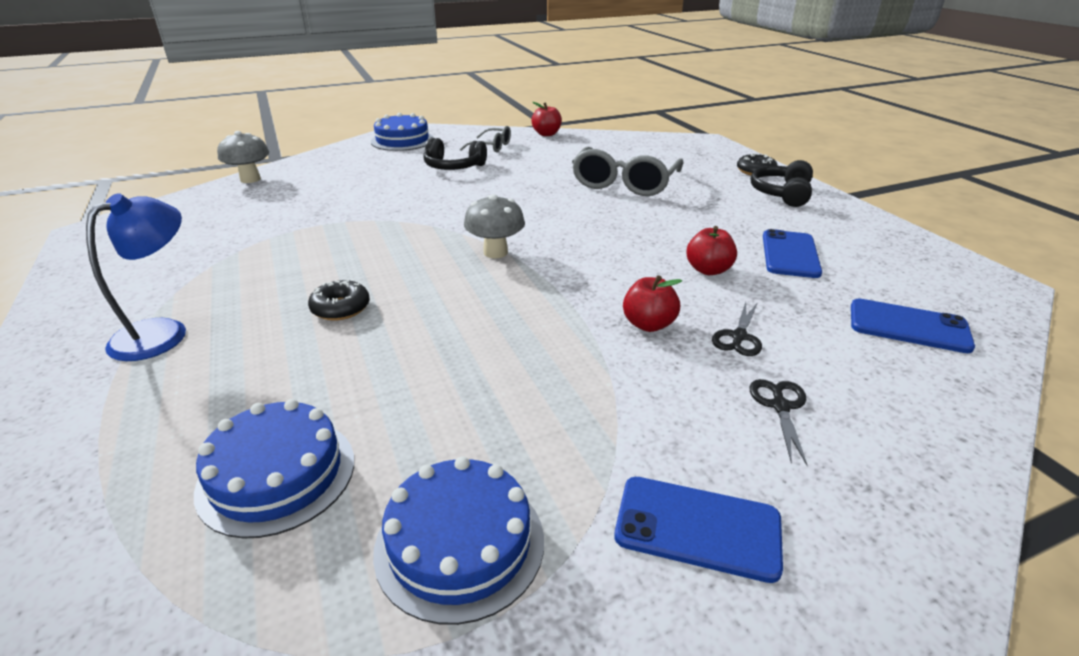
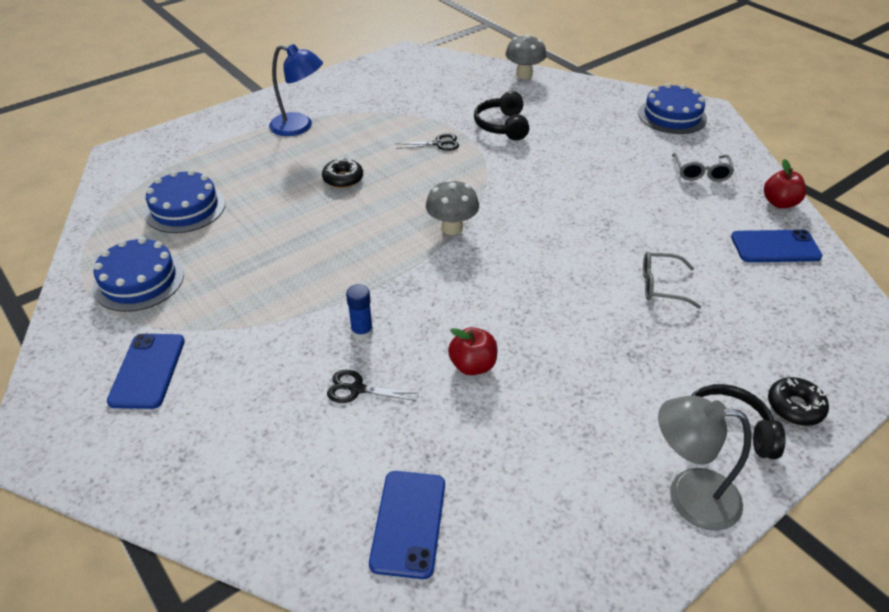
camera: 75 degrees right, 10 degrees up
(453, 167) = (624, 163): black headphones -> black headphones (502, 126)
(624, 183) = (661, 286): grey glasses -> grey glasses, size x0.54
(648, 324) = (362, 332): red apple -> blue glue stick
(780, 406) = (265, 413): black scissors -> black scissors (438, 144)
(790, 254) = (537, 433): blue phone -> blue phone (775, 247)
(841, 214) = (688, 495): none -> grey lamp

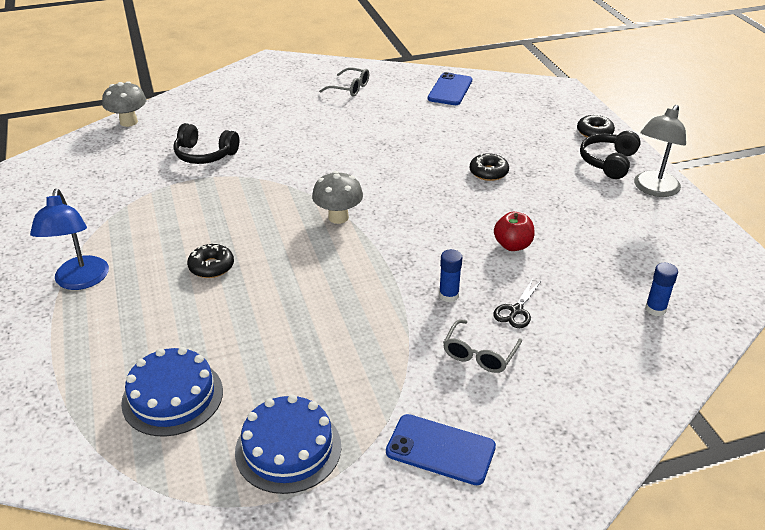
camera: 70 degrees left, 5 degrees down
(299, 127) = (80, 281): blue lamp -> blue lamp turned 135 degrees clockwise
(408, 523) = (655, 309): blue phone -> blue glue stick
(438, 144) = (202, 196): black scissors -> none
(609, 318) = (488, 172): none -> black donut
(661, 286) = (466, 142): grey glasses -> grey glasses (479, 354)
(672, 116) = (266, 76): blue cake -> none
(779, 203) = (405, 72): red apple -> none

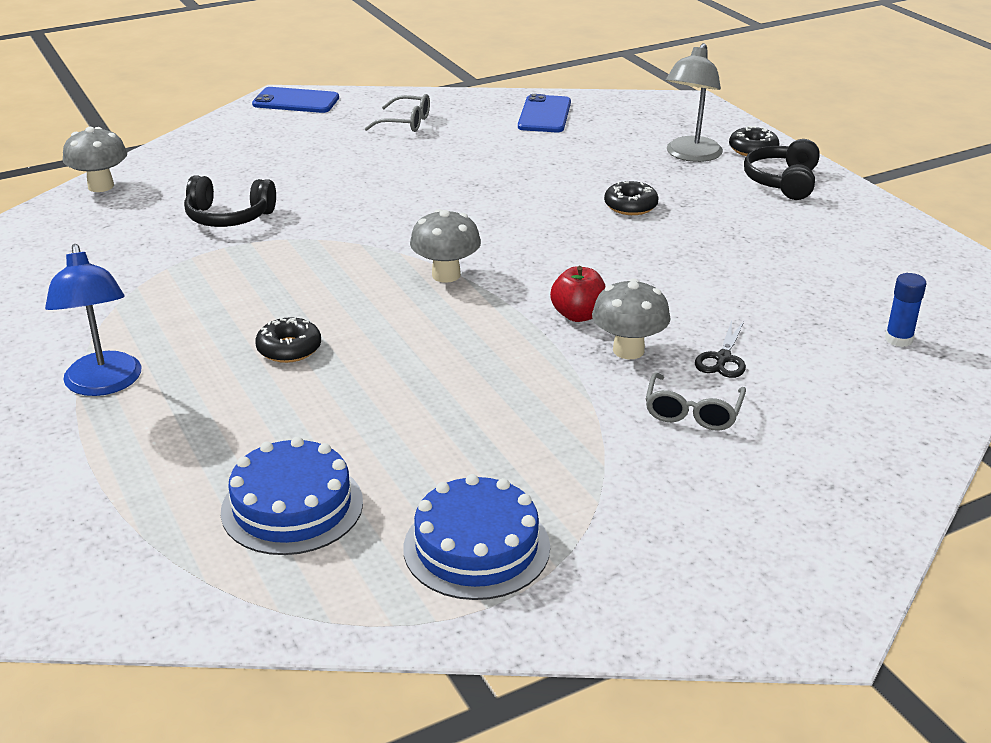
camera: 10 degrees left, 5 degrees down
(440, 449) = (680, 524): blue phone -> blue phone (296, 101)
(448, 295) = (628, 350): blue glue stick -> grey mushroom
(512, 245) = (692, 286): red apple -> red apple (578, 315)
(653, 189) = (850, 207): grey lamp -> grey lamp (690, 155)

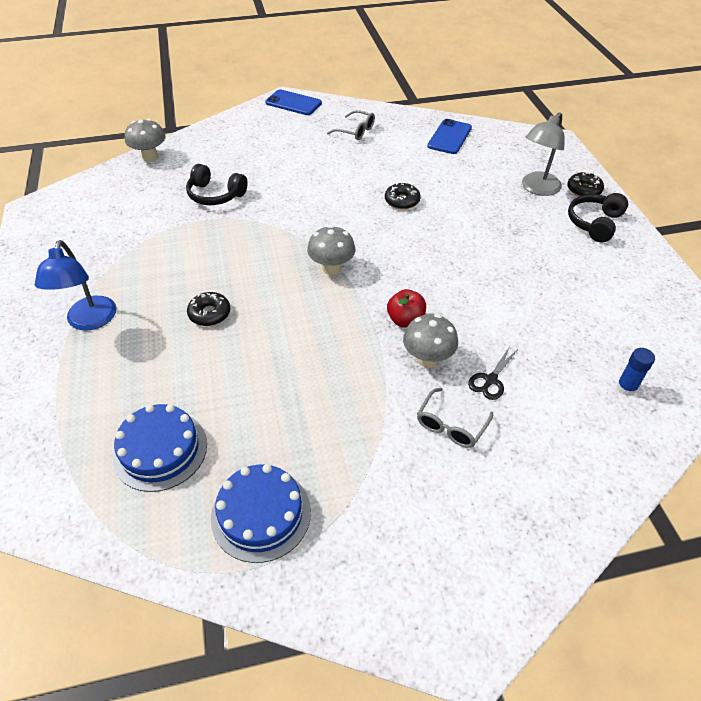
camera: 15 degrees right, 15 degrees up
(630, 206) = (478, 228): black donut -> black donut (402, 201)

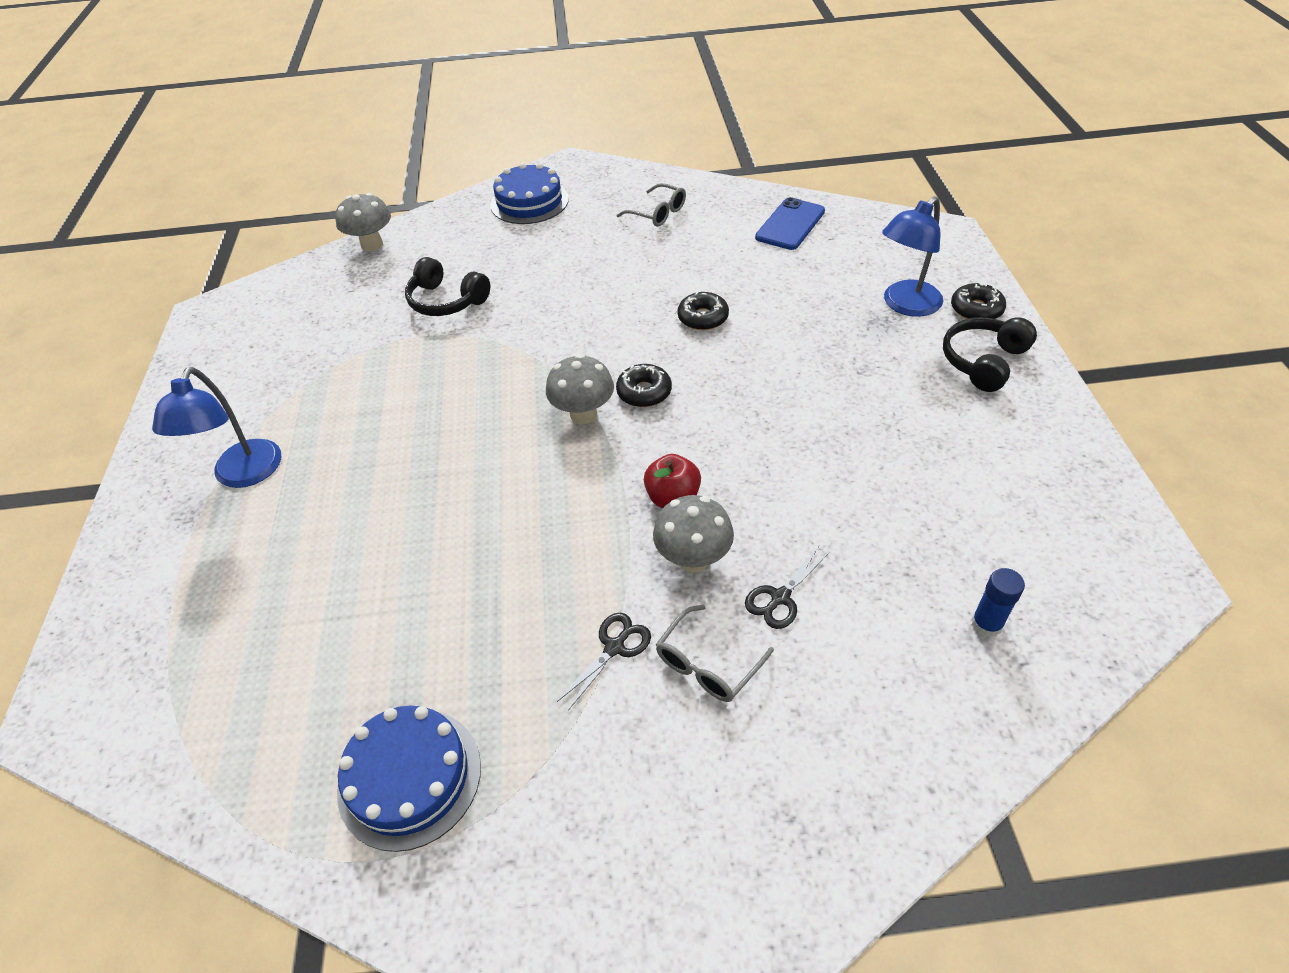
camera: 10 degrees right, 0 degrees up
(160, 450) = (294, 668): blue cake -> blue cake (529, 202)
(209, 314) = (402, 473): black donut -> black donut (644, 392)
(293, 103) = (579, 171): blue phone -> none
(386, 419) = (614, 647): none -> black scissors
(537, 188) = (905, 305): grey lamp -> blue lamp

